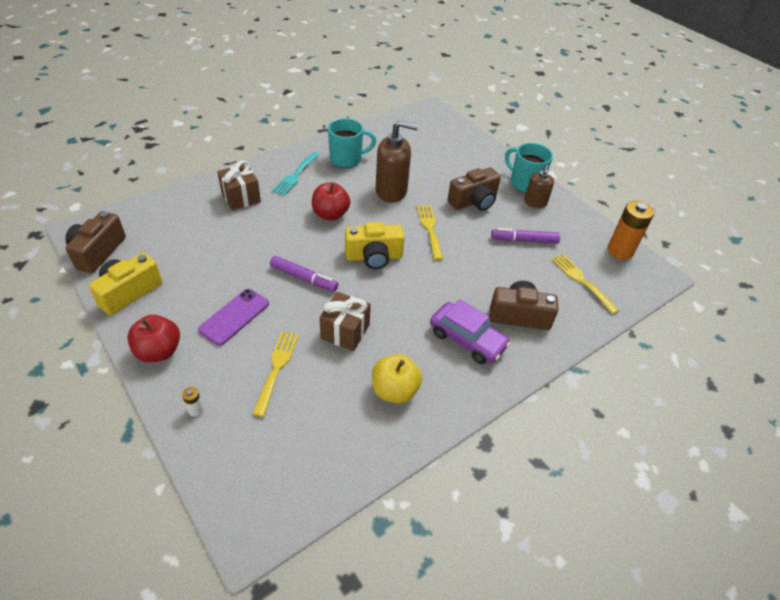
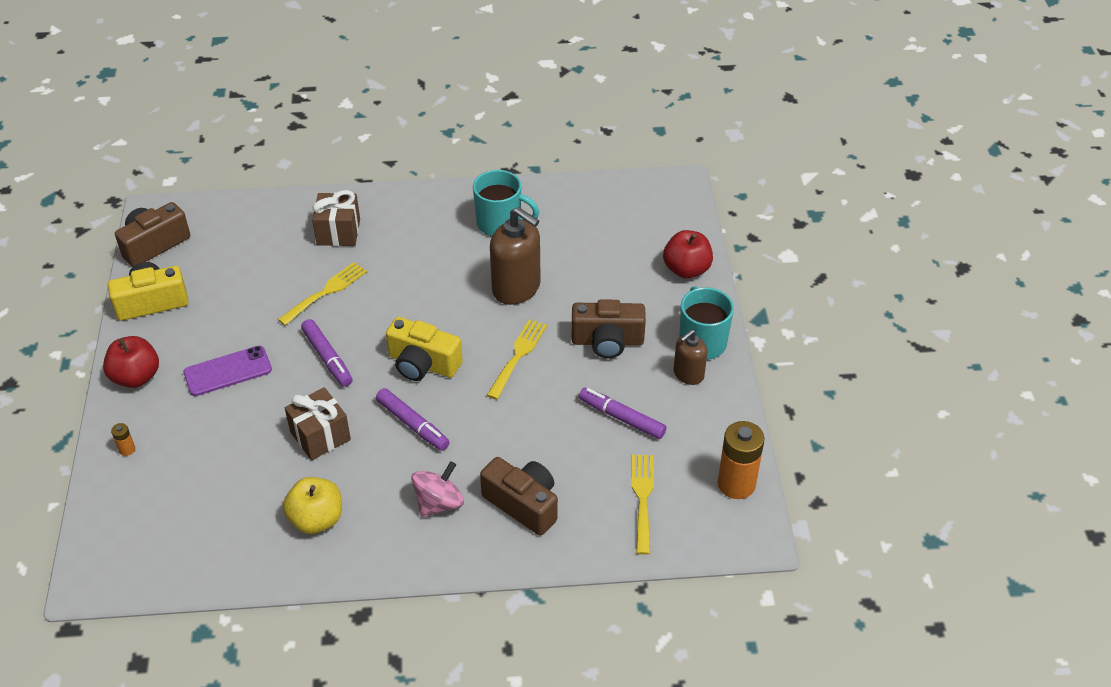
camera: 35 degrees right, 0 degrees up
(196, 410) = (127, 449): white battery -> orange battery
(277, 368) = (225, 443): yellow fork -> yellow fork (326, 292)
(295, 175) = (421, 224): turquoise fork -> none
(330, 214) = (419, 291): red apple -> red apple (686, 269)
(402, 297) = (413, 424): none -> purple marker
(467, 339) = (439, 503): purple car -> pink spinning top

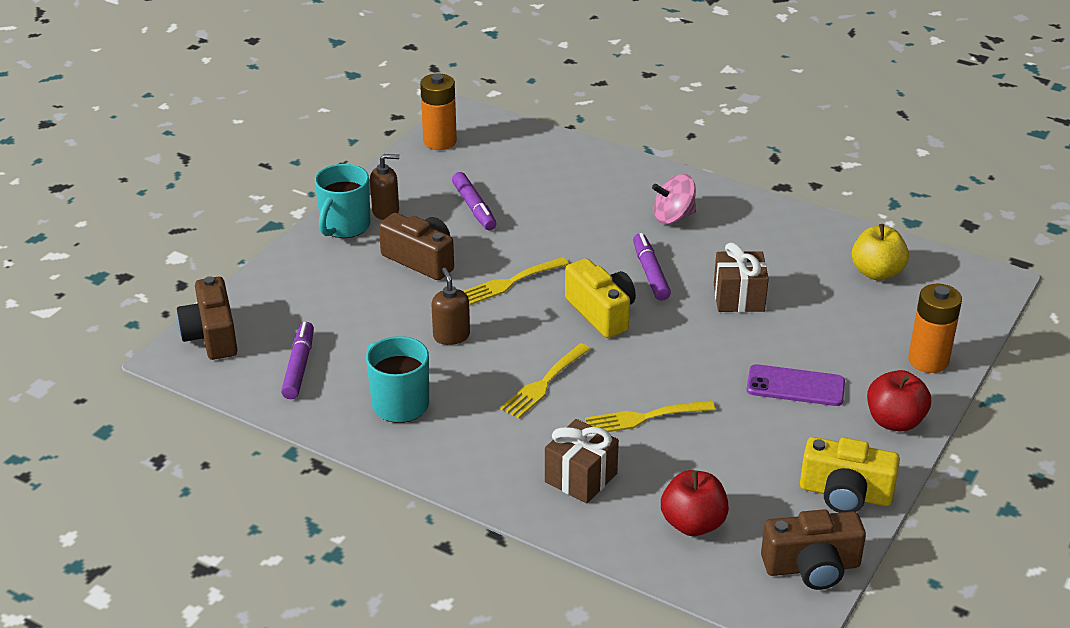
camera: 145 degrees left, 10 degrees down
(127, 449) = (928, 360): orange battery -> orange battery, size x2.32
(316, 519) = (780, 245): yellow apple -> yellow apple (876, 272)
(327, 358) = (687, 356): purple marker -> purple marker (299, 366)
(516, 288) = (451, 336): brown soap dispenser -> brown soap dispenser, size x0.58
(523, 504) = (608, 191): brown camera -> brown camera (212, 336)
(642, 499) = (516, 160): yellow fork -> yellow fork (544, 383)
(686, 269) = (280, 281): red apple -> red apple (693, 524)

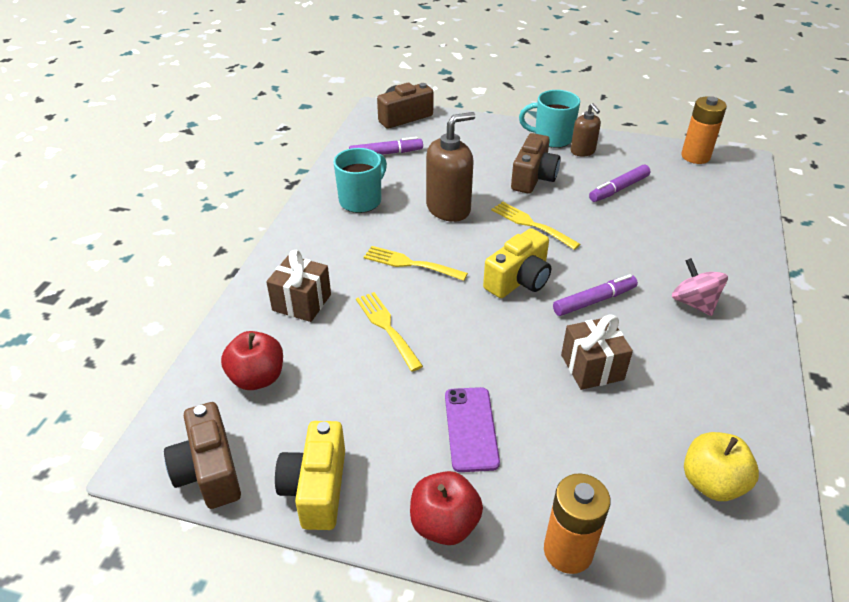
camera: 75 degrees right, 5 degrees up
(451, 336) = (448, 208): brown soap dispenser -> brown soap dispenser, size x1.73

